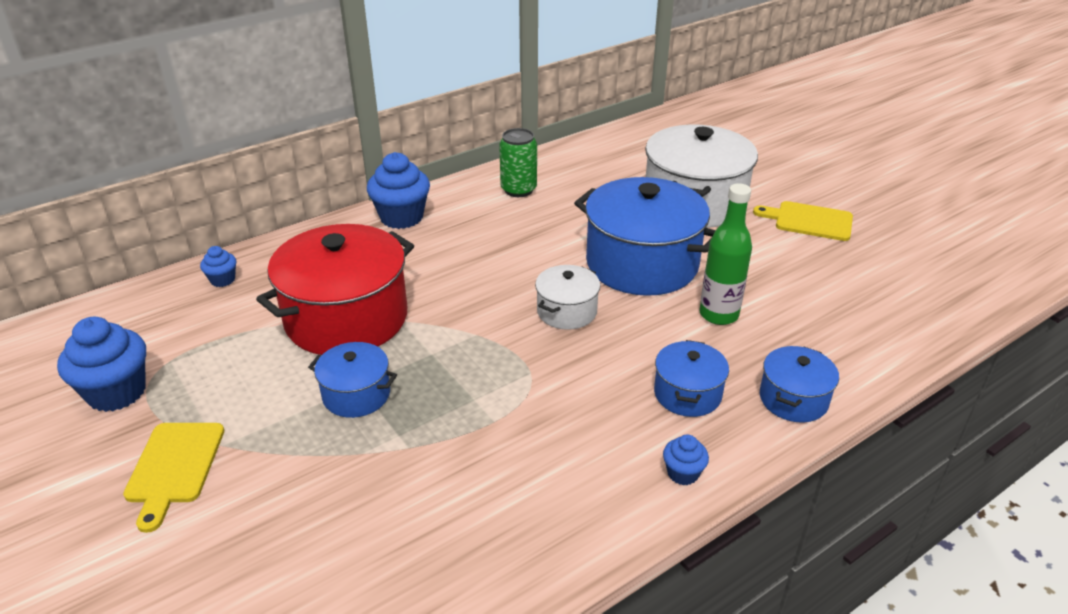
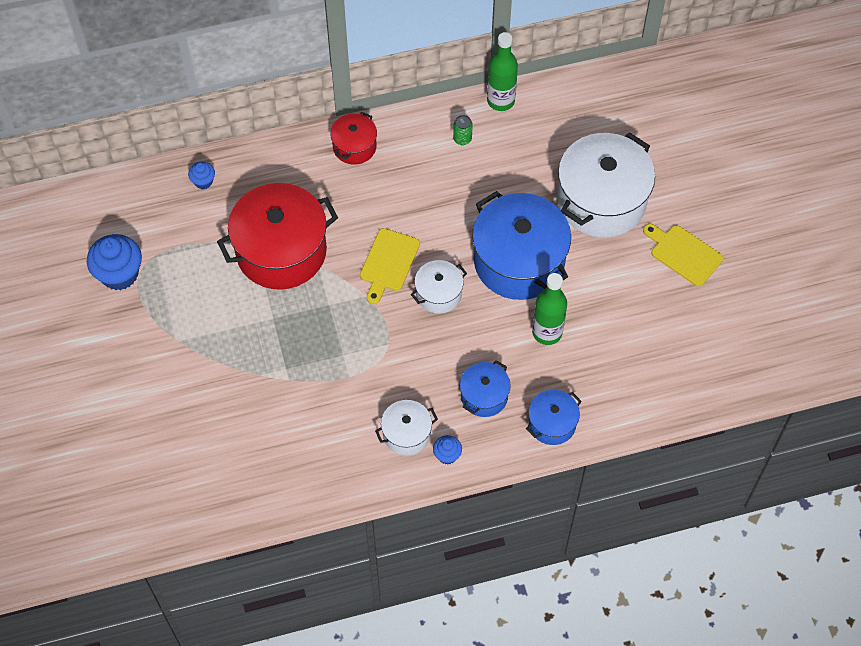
camera: 20 degrees right, 25 degrees up
(174, 467) = (147, 349): yellow cutting board -> yellow cutting board (388, 263)
(356, 394) = (269, 326): blue pot -> none
(401, 217) = (354, 147): blue cupcake -> red pot
(518, 190) = (462, 139): green can -> green can, size x0.58
(542, 159) = (500, 101): none -> green bottle
(611, 464) = (406, 434): none -> white pot

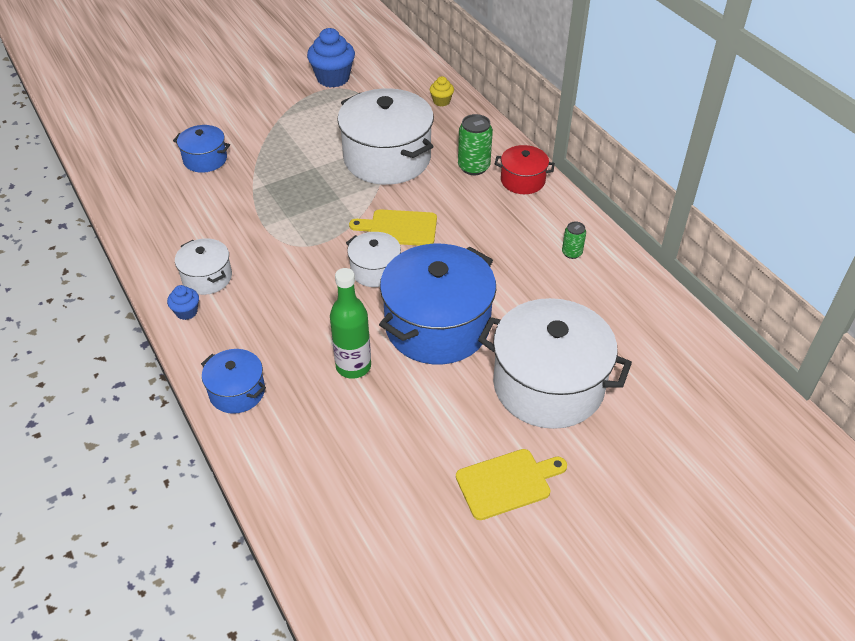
camera: 75 degrees right, 15 degrees down
(203, 181) = (441, 101): blue cupcake -> yellow cupcake
(281, 251) = (387, 158): red pot -> white pot
(321, 181) = (473, 167): none -> green can
(484, 396) = (261, 328): blue pot -> blue pot (205, 159)
(500, 101) = (637, 273): green bottle -> none
(683, 253) = (507, 483): yellow cutting board -> yellow cutting board turned 45 degrees clockwise

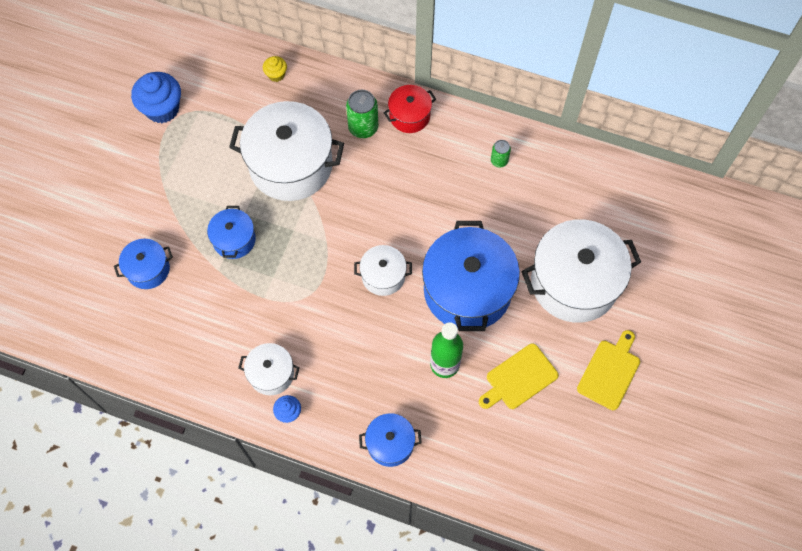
camera: 40 degrees left, 20 degrees up
(287, 178) = (234, 240): none -> blue pot
(399, 228) = (364, 225): yellow cutting board -> yellow cutting board (519, 378)

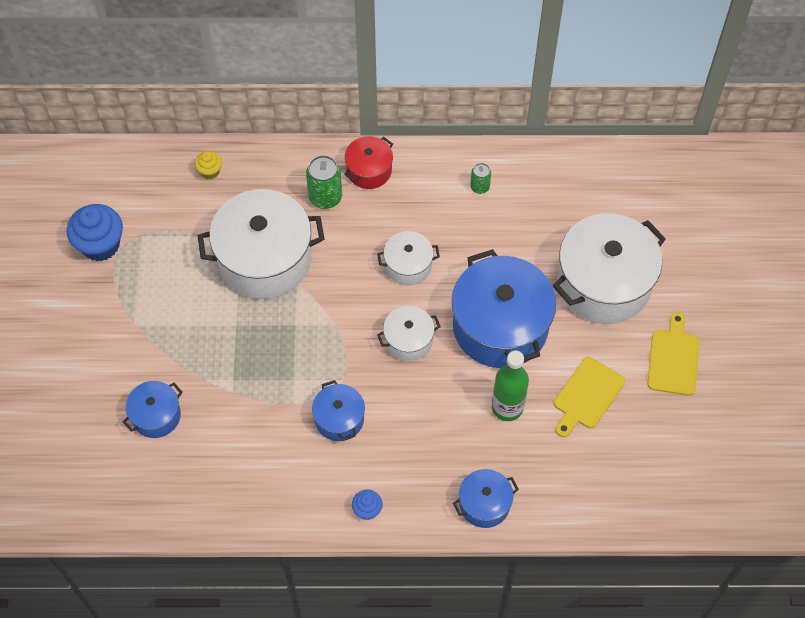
camera: 20 degrees left, 5 degrees down
(234, 240) = (236, 355): blue pot -> blue pot (339, 419)
(271, 374) = (333, 477): white pot -> white pot (408, 266)

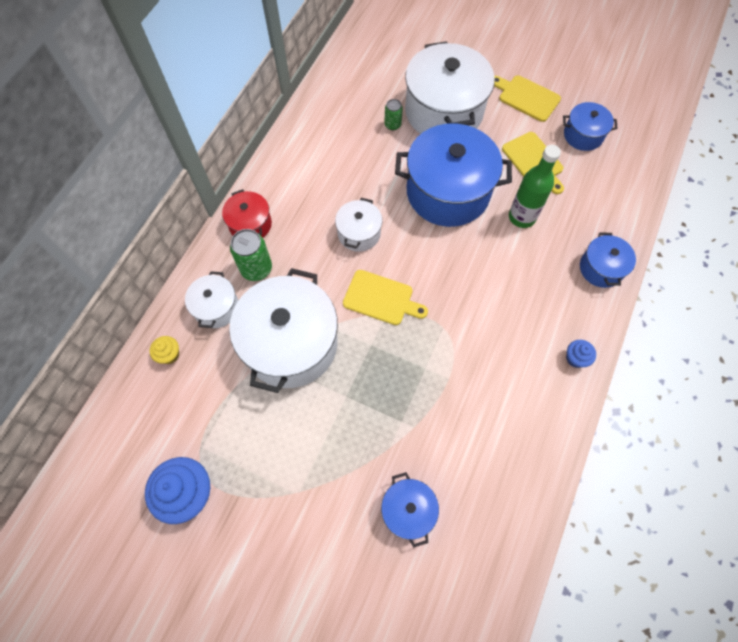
camera: 65 degrees left, 5 degrees up
(339, 419) = (480, 346): blue pot -> blue pot (583, 135)
(346, 314) = (381, 299): none -> yellow cutting board
(408, 340) = (429, 262): white pot -> white pot (216, 308)
(480, 187) = (314, 153): green can -> green can (392, 125)

